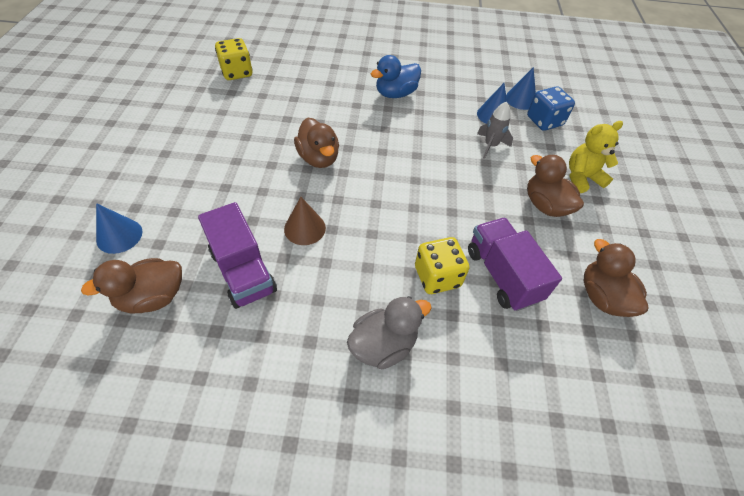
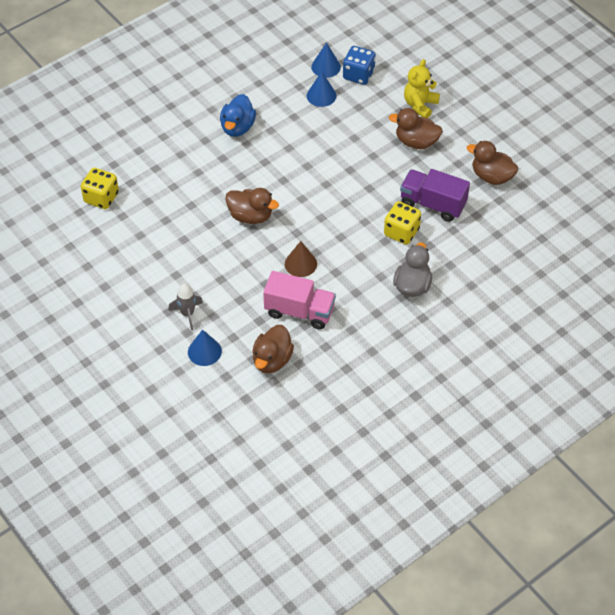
camera: 40 degrees left, 0 degrees up
(243, 271) = (299, 311): purple truck -> pink truck
(490, 146) = (344, 122): grey rocket -> grey rocket (187, 314)

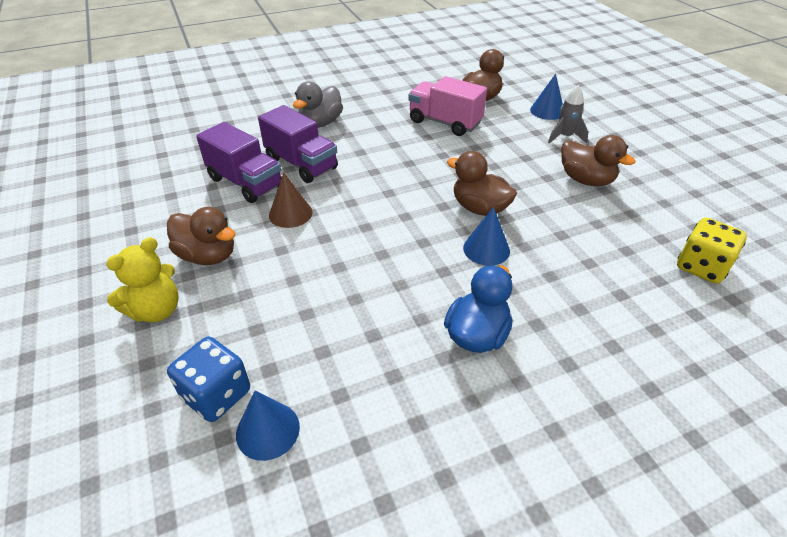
camera: 165 degrees left, 10 degrees down
(300, 264) = (430, 156): brown cone -> brown cone (290, 213)
(321, 95) = (308, 365): blue cone -> blue cone (486, 249)
(401, 232) = (301, 164): yellow dice -> purple truck
(491, 176) = (150, 197): brown duck -> brown duck (586, 180)

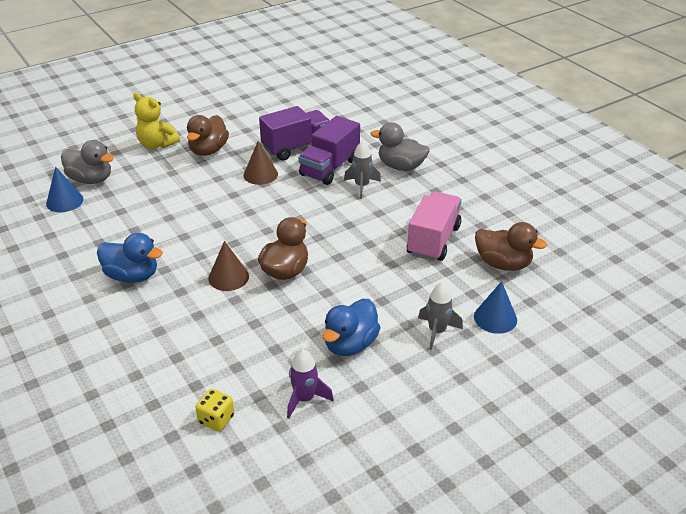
camera: 80 degrees right, 5 degrees down
(216, 394) = (91, 179): blue dice -> grey duck
(245, 182) = (296, 147): purple truck -> purple truck turned 150 degrees counterclockwise
(345, 148) = (362, 186): none -> grey rocket
(486, 249) = (228, 277): blue cone -> brown cone
(586, 180) = (350, 344): brown duck -> blue duck
(659, 211) = (305, 399): none -> purple rocket
(701, 267) = (216, 419): yellow dice -> yellow dice, size x0.65

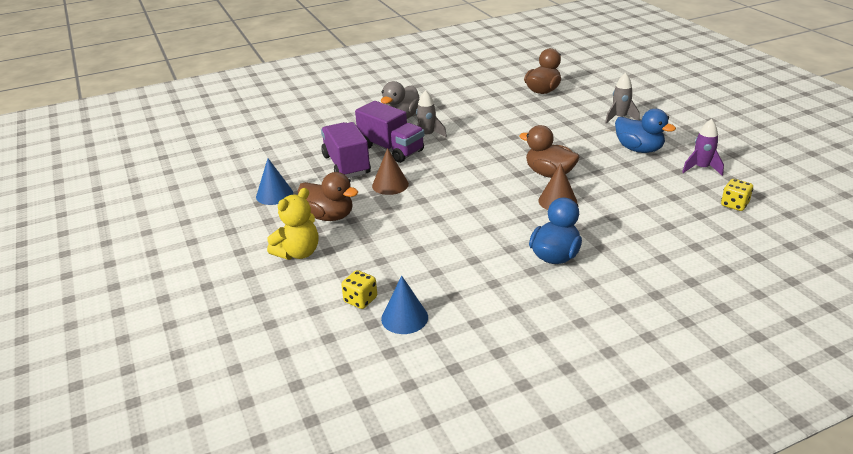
camera: 80 degrees left, 5 degrees down
(91, 179) = (360, 300): grey duck -> yellow dice
(433, 240) = (512, 112): pink truck -> none
(495, 318) = (603, 98): blue cone -> blue cone (274, 194)

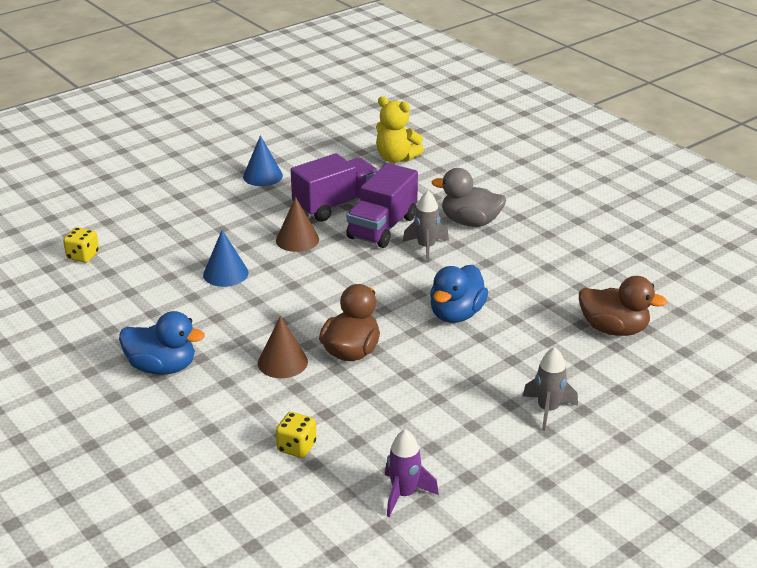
camera: 75 degrees right, 0 degrees up
(298, 253) = (158, 210): yellow teddy bear -> yellow teddy bear (396, 158)
(329, 216) = (225, 214): brown duck -> none
(404, 318) = (55, 283): blue cone -> blue cone (225, 273)
(639, 149) = (446, 430): blue duck -> blue duck (456, 314)
(734, 204) = (302, 524): yellow dice -> yellow dice (296, 447)

